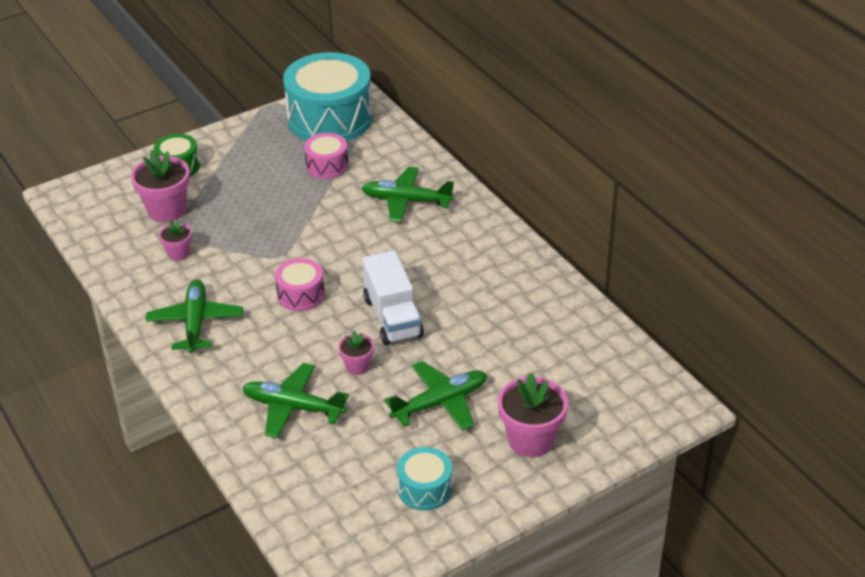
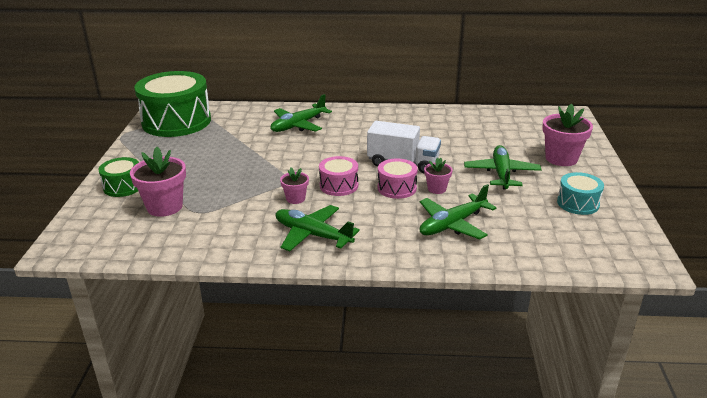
camera: 55 degrees left, 10 degrees down
(178, 253) = (223, 217): pink flower pot -> pink flower pot (295, 199)
(327, 165) = (221, 137): pink drum -> pink drum (397, 188)
(330, 119) = (176, 121): turquoise drum -> green drum

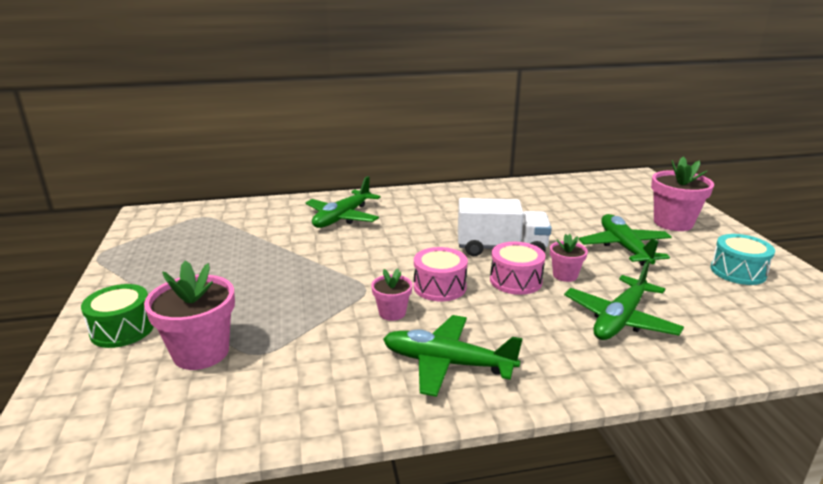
camera: 15 degrees left, 5 degrees down
(176, 121) = (174, 229): green drum -> none

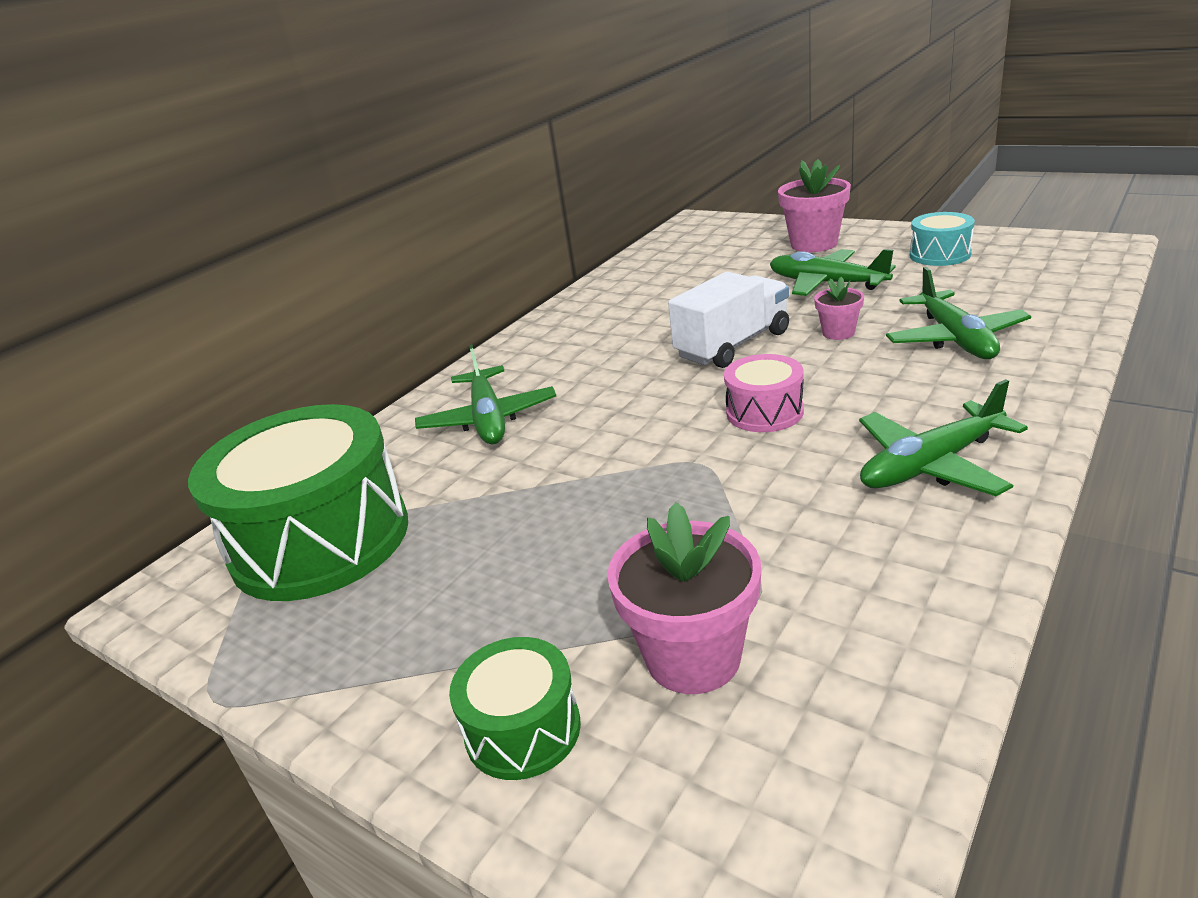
camera: 40 degrees left, 5 degrees up
(211, 226) = (321, 540): none -> green drum
(392, 313) = (782, 464): pink flower pot -> none
(515, 280) = (812, 362): pink drum -> none

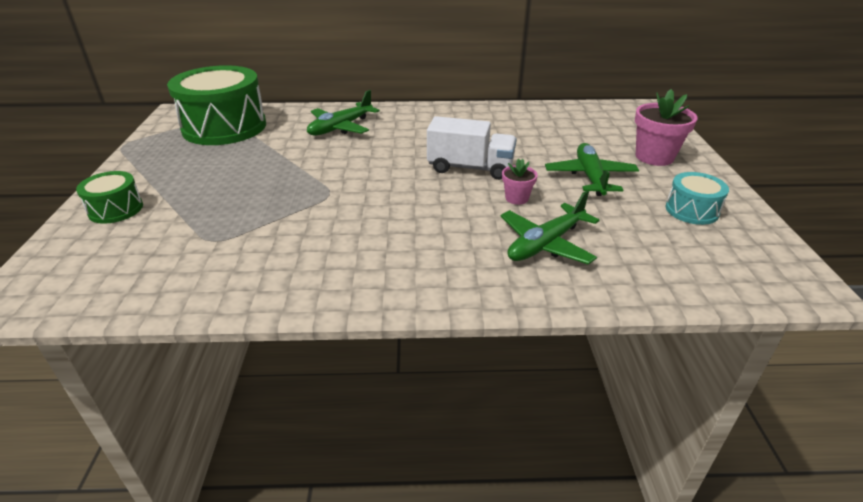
camera: 50 degrees right, 5 degrees up
(693, 657) = (168, 234): pink flower pot -> none
(764, 412) = (395, 198): pink drum -> none
(931, 465) = (366, 266): green plane -> none

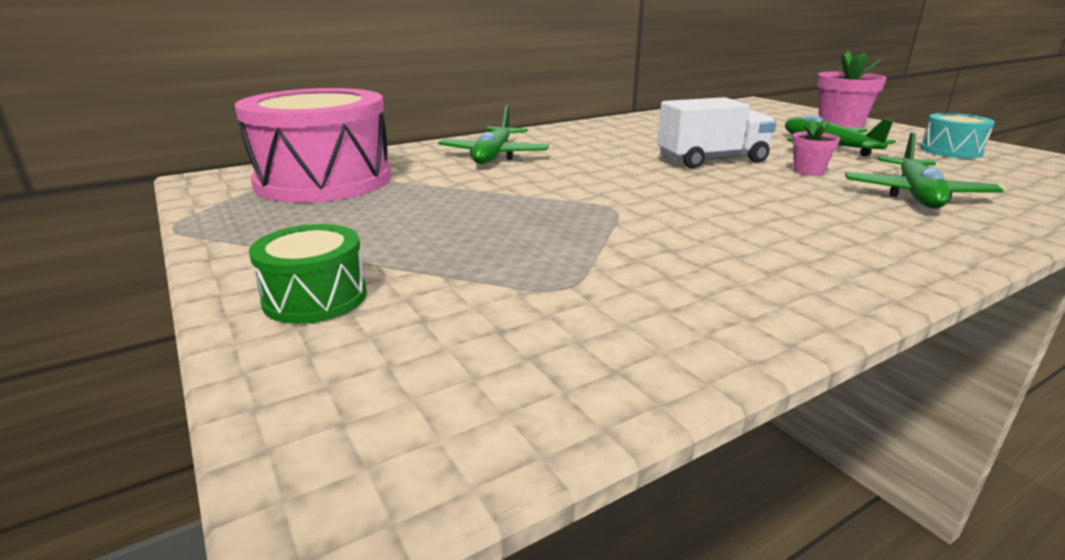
camera: 30 degrees left, 10 degrees down
(224, 127) = (324, 180): green drum -> pink drum

